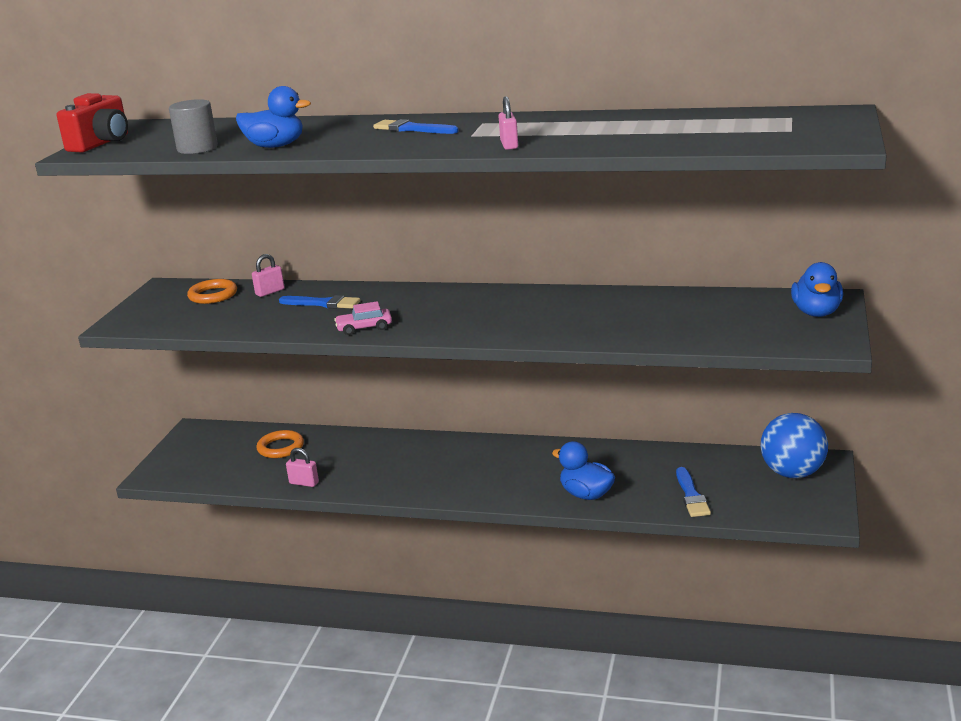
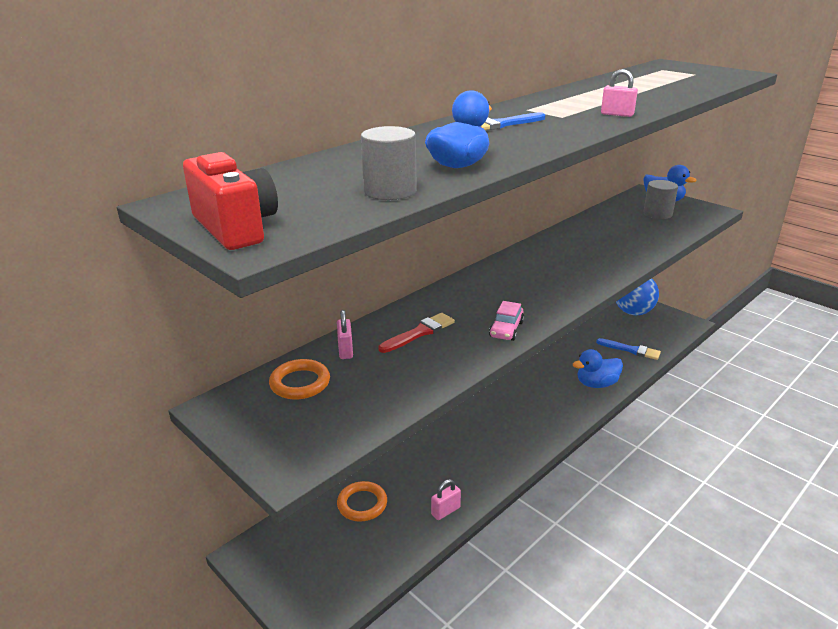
camera: 60 degrees left, 5 degrees up
(323, 303) = (419, 333): blue brush -> red brush
(761, 319) = (657, 214): none -> grey cylinder

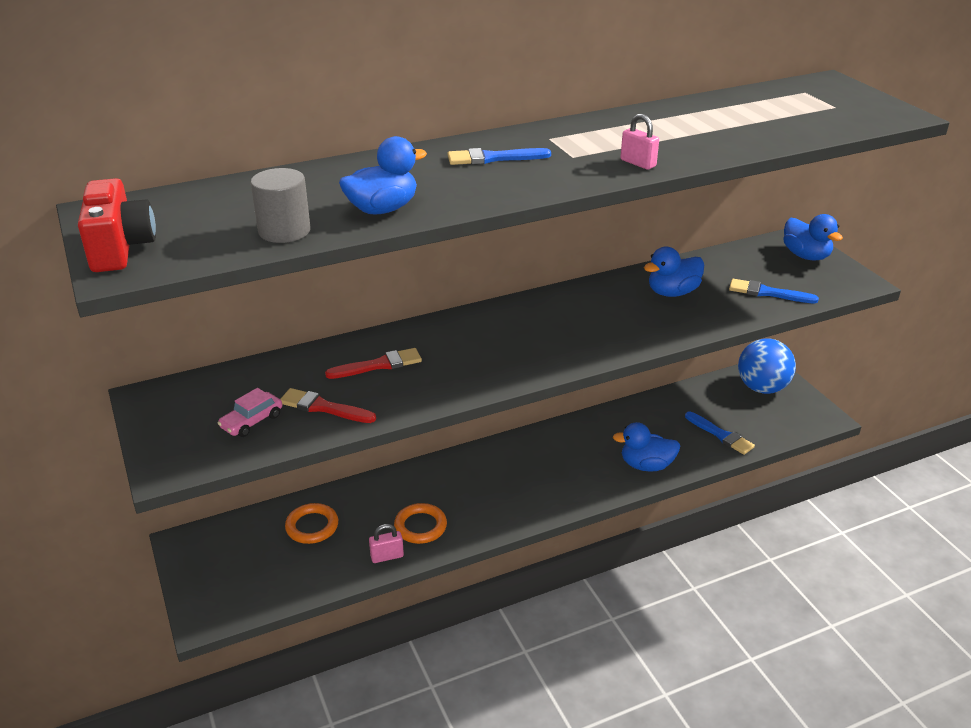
camera: 20 degrees right, 5 degrees up
(300, 383) = (231, 391): orange ring -> orange ring (420, 526)
(345, 350) = (295, 367): pink padlock -> none
(399, 377) = (323, 407): none -> red brush
(506, 329) = (468, 382): pink car -> pink car (252, 421)
(599, 238) = (672, 292): none -> blue duck
(657, 214) = (779, 273): grey cylinder -> none
(663, 227) = (767, 293): none -> blue brush

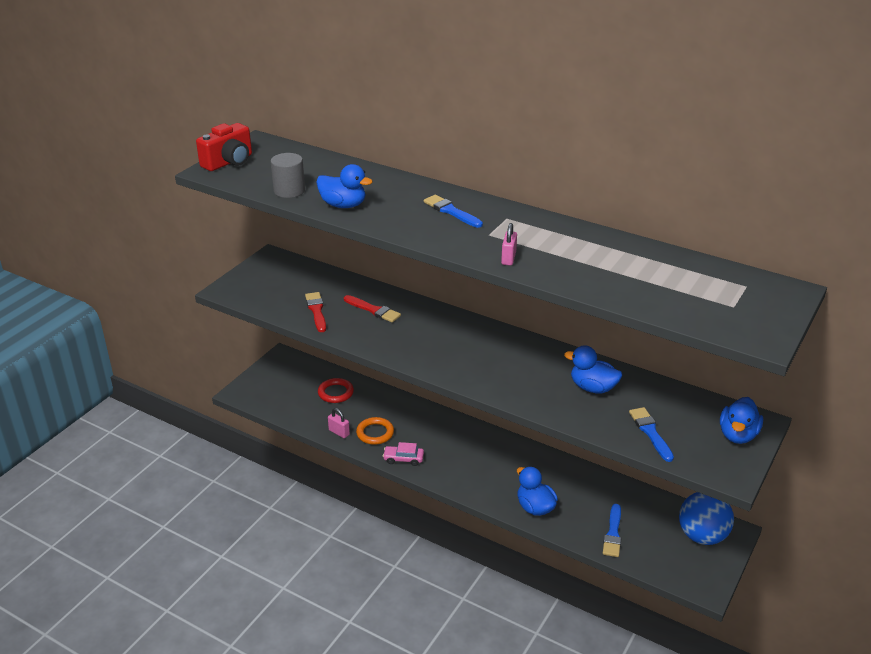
camera: 55 degrees right, 0 degrees up
(252, 421) = (283, 295): pink car -> pink car (403, 459)
(312, 526) = (335, 393): orange ring -> red ring

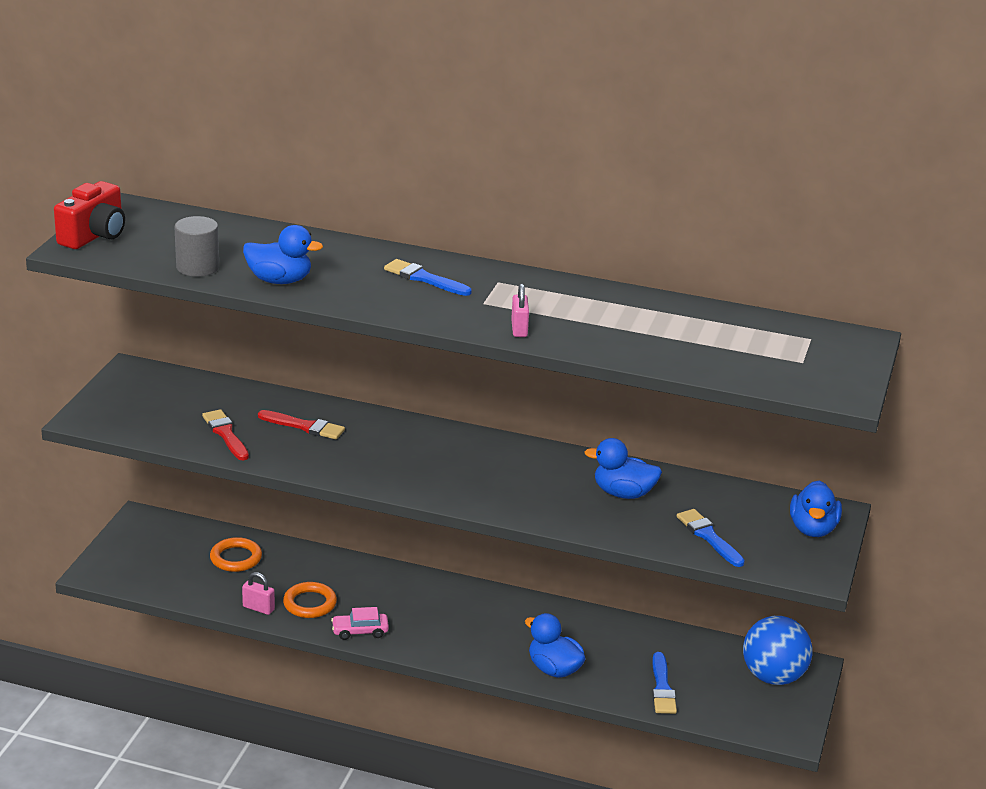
camera: 15 degrees left, 5 degrees down
(335, 393) = (236, 558): red ring -> orange ring

